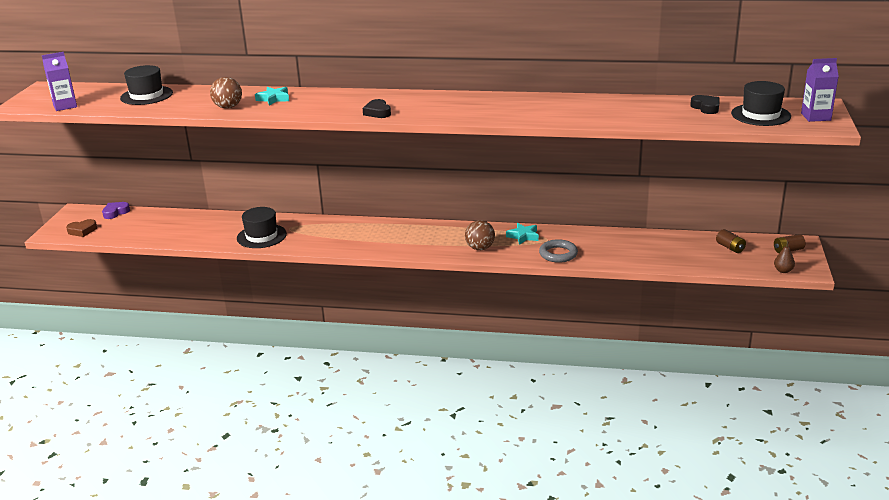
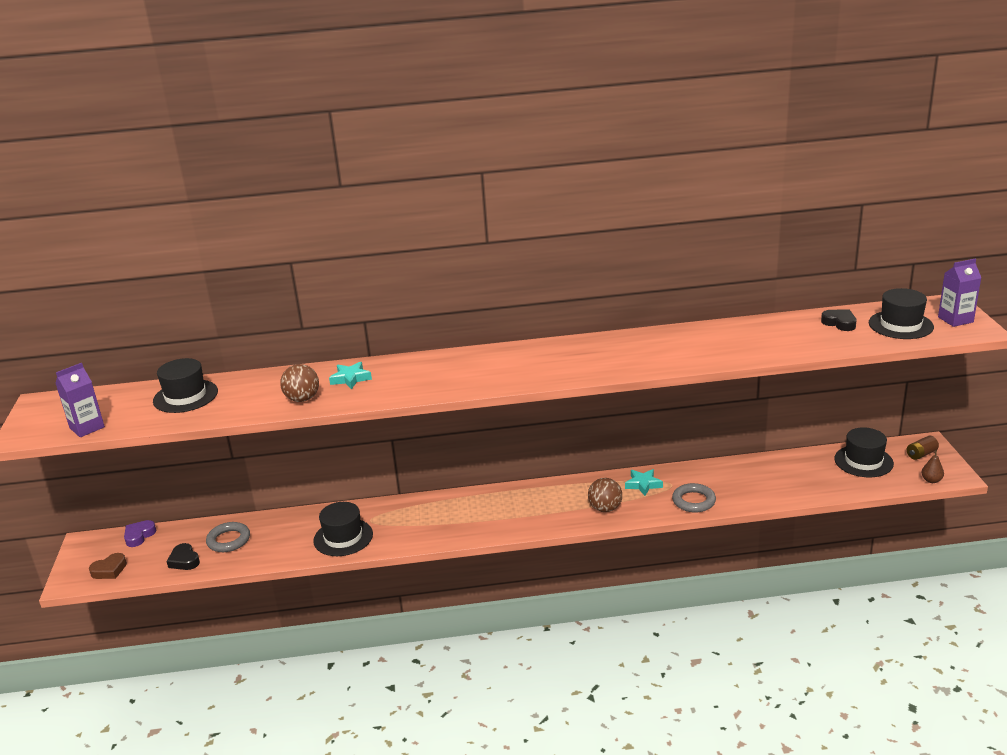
camera: 15 degrees left, 0 degrees up
(177, 225) = (228, 540): none -> grey ring
(377, 112) = (489, 381): black heart -> black heart (184, 560)
(730, 248) = (863, 461): brown battery -> black hat

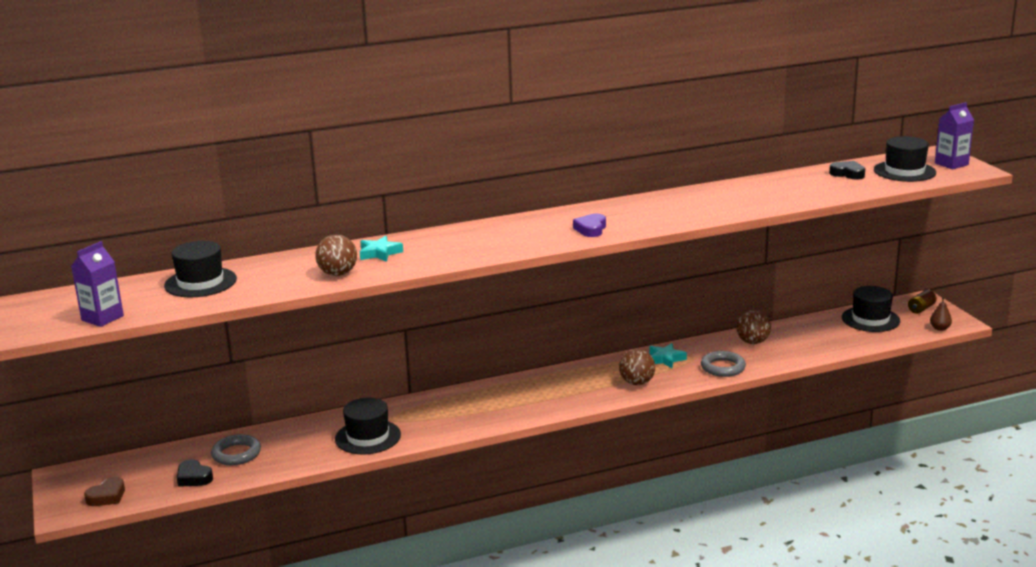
camera: 15 degrees left, 5 degrees down
(139, 536) = (125, 462): purple heart -> purple heart (591, 229)
(734, 475) = (752, 342): none -> brown ball

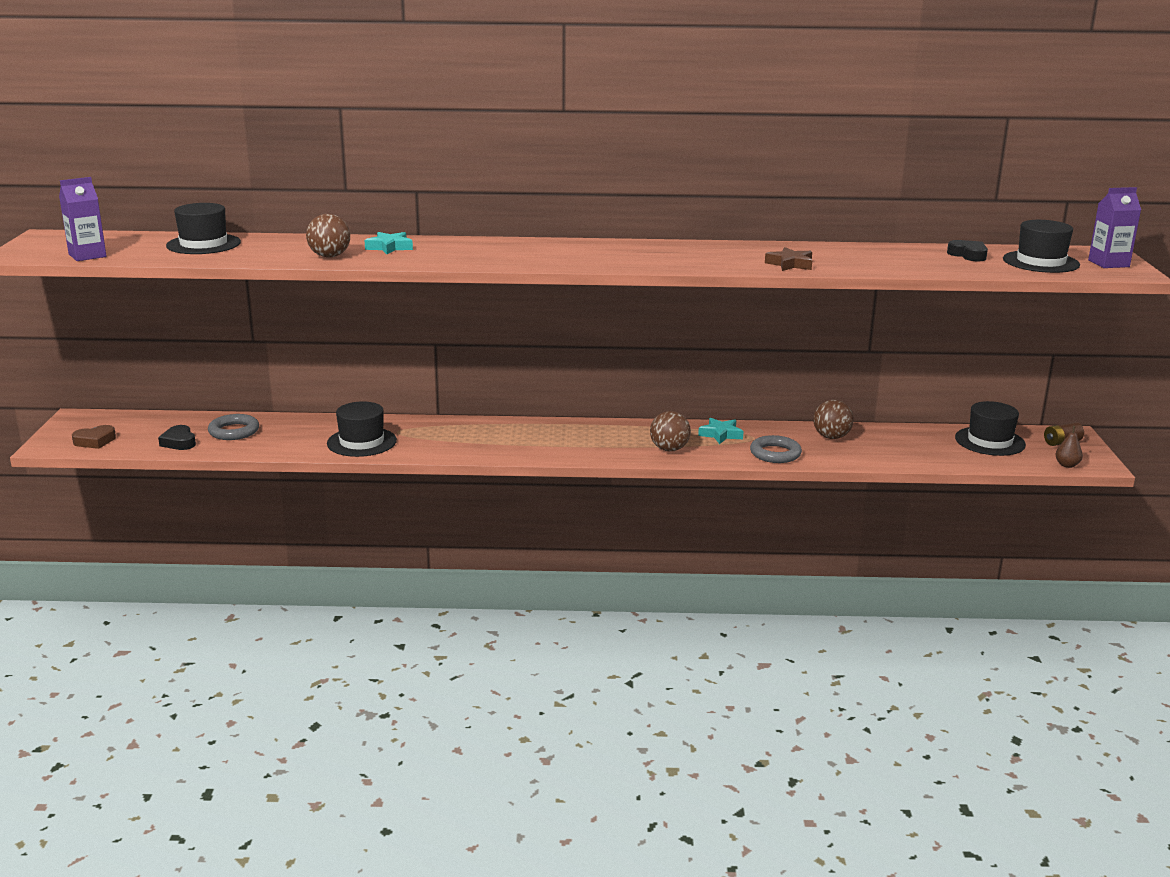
camera: 20 degrees right, 0 degrees up
(591, 229) = (619, 259): purple heart -> none
(728, 208) = (790, 264): none -> brown star

